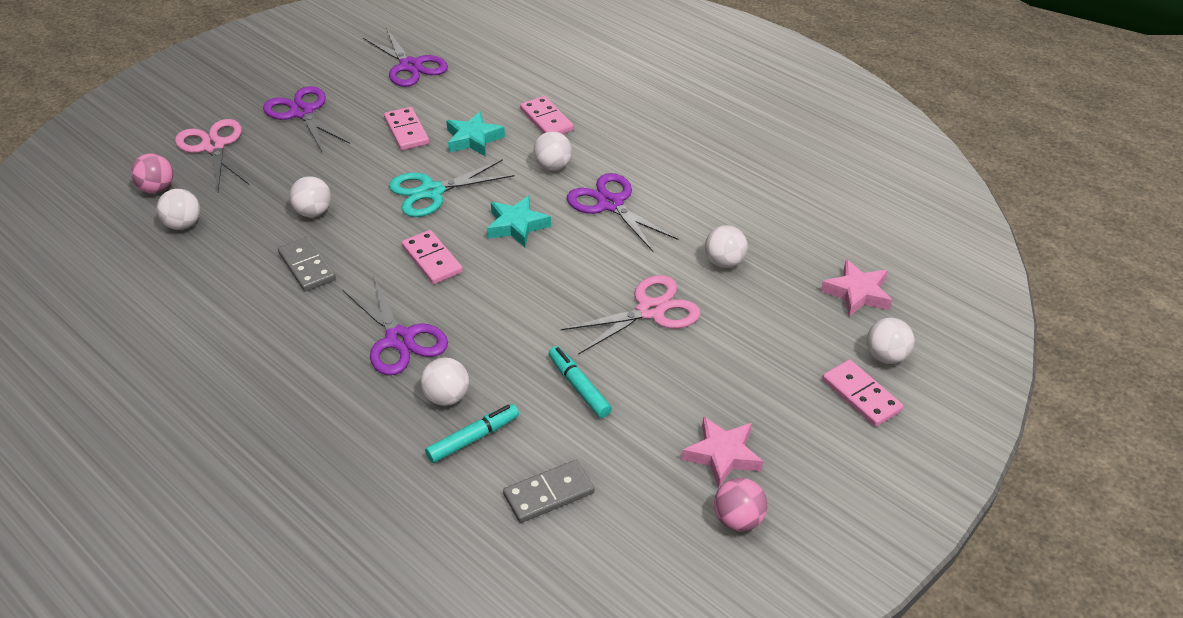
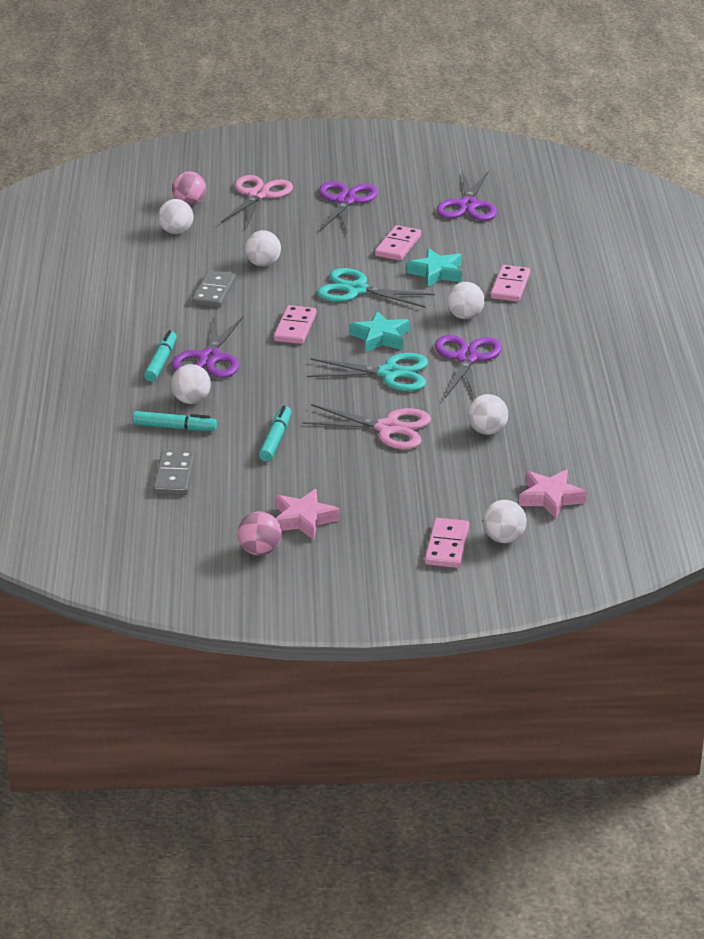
camera: 45 degrees right, 10 degrees down
(359, 373) = (161, 362): none -> turquoise marker
(548, 493) = (174, 476): grey domino -> grey domino turned 75 degrees clockwise
(574, 256) = (390, 373): none -> turquoise scissors

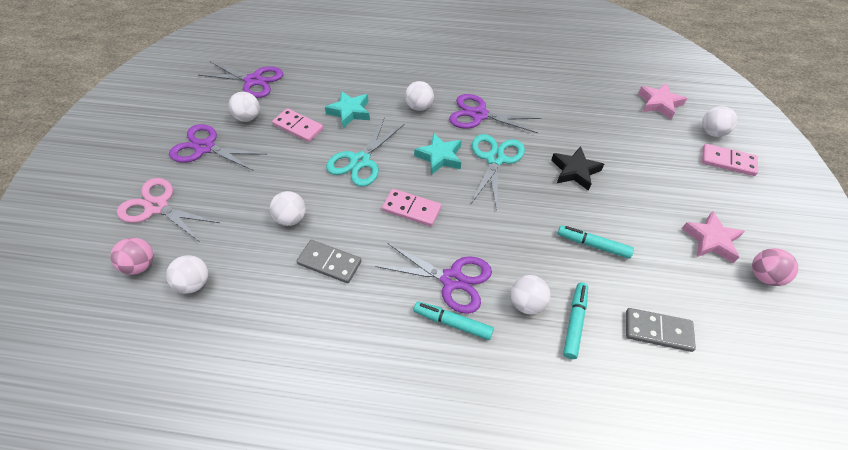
camera: 80 degrees left, 20 degrees up
(388, 428) = (575, 171): pink scissors -> black star
(487, 431) = (578, 120): white ball -> white ball (248, 117)
(510, 286) = (383, 79): pink domino -> none

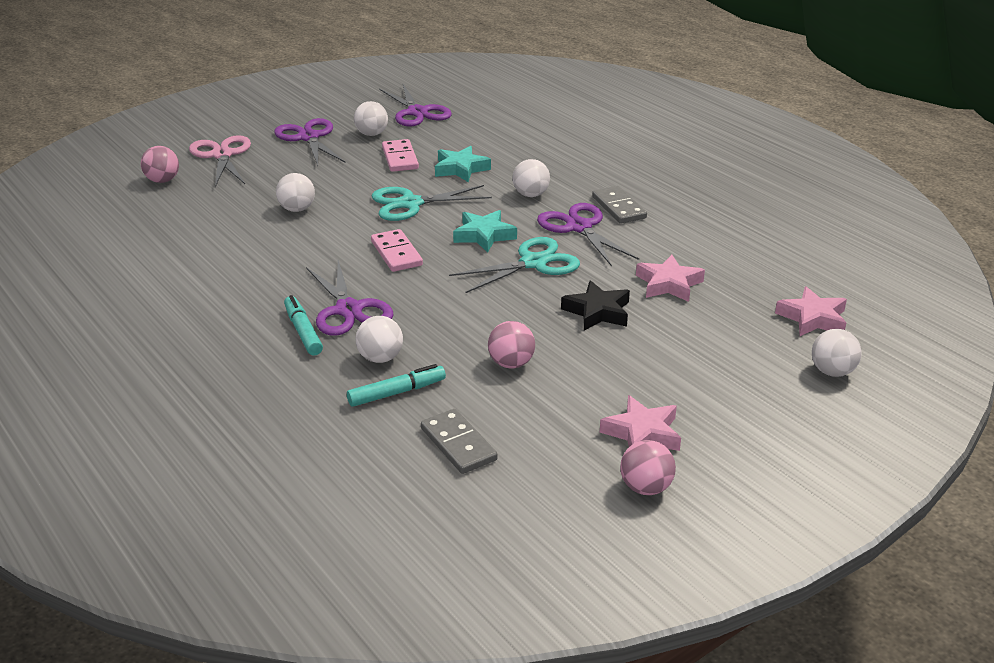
camera: 45 degrees right, 20 degrees down
(194, 283) = (177, 208): white ball -> none
(329, 263) = (279, 248): grey domino -> grey domino (618, 207)
(576, 126) = (669, 284): none -> pink star
(593, 245) = (511, 363): turquoise marker -> pink ball
(728, 161) = (798, 400): pink domino -> none

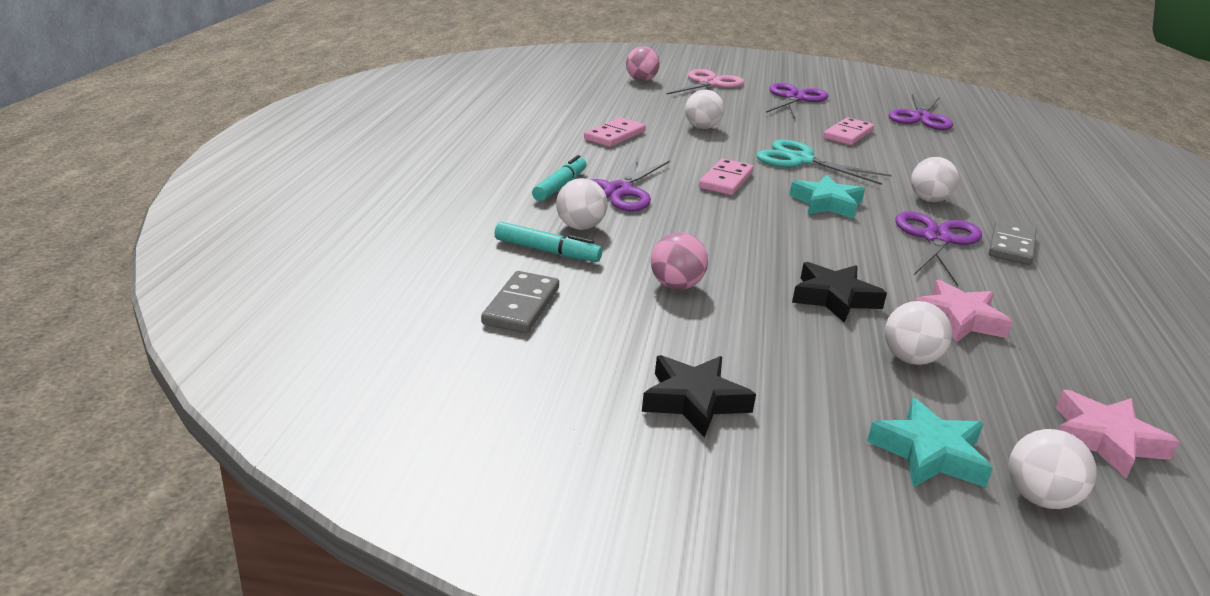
camera: 45 degrees right, 5 degrees down
(251, 256) = (614, 135): none -> pink domino
(372, 134) = (852, 114): white ball -> white ball (910, 359)
(460, 169) = (891, 160): turquoise star -> turquoise star (929, 453)
(533, 263) = (837, 239): turquoise scissors -> none
(642, 433) = (694, 401): pink star -> black star
(645, 488) = (610, 439): pink ball -> none

